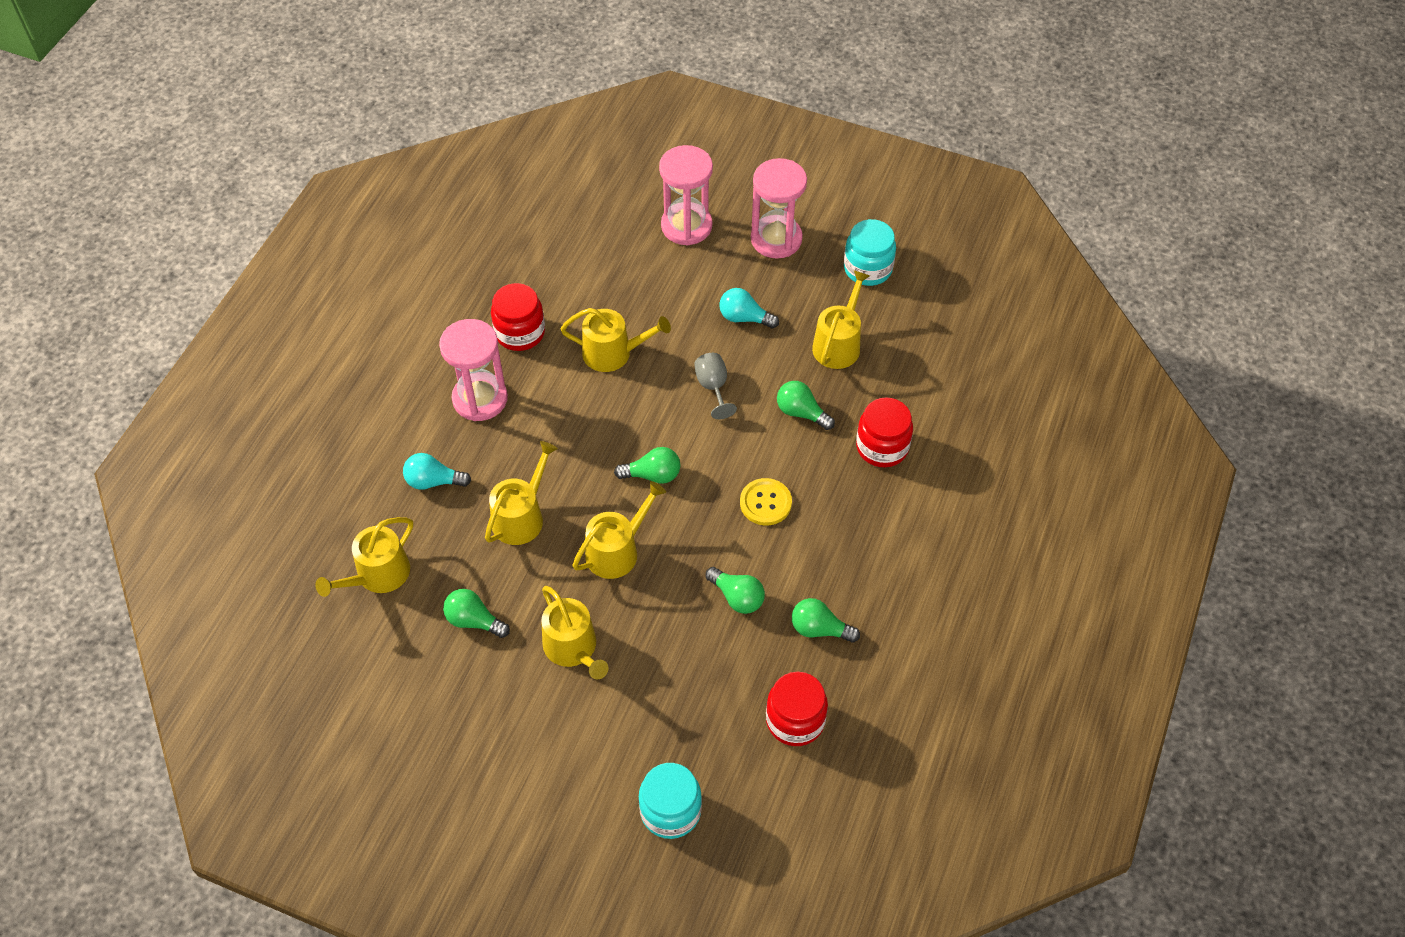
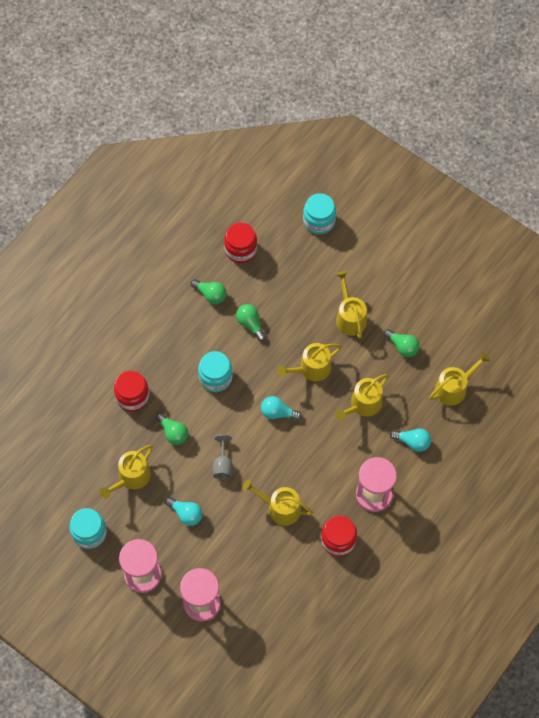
camera: 165 degrees left, 10 degrees up
(652, 475) = (278, 413): green light bulb -> turquoise light bulb
(765, 503) = (215, 377): yellow button -> turquoise jar

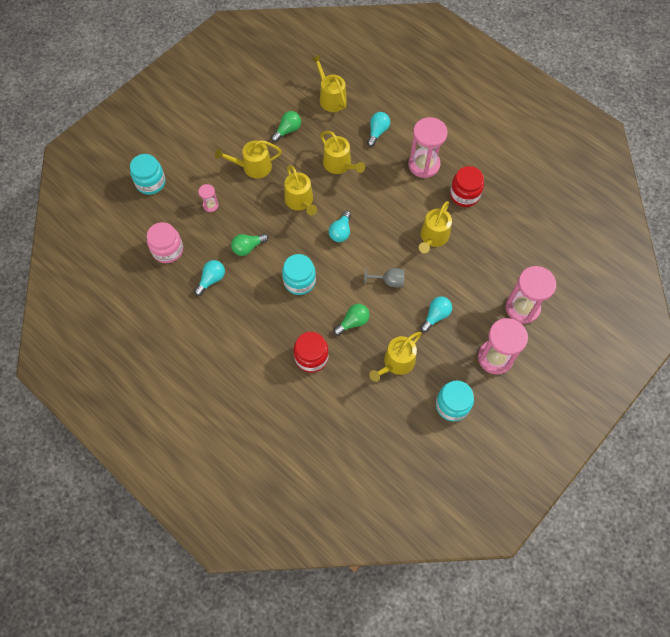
camera: 85 degrees left, 0 degrees up
(131, 477) = (396, 363): yellow watering can -> yellow watering can turned 90 degrees clockwise
(210, 295) = (211, 280): green light bulb -> turquoise light bulb
(240, 249) = (168, 250): red jar -> pink jar
(297, 282) = (210, 205): none -> pink hourglass

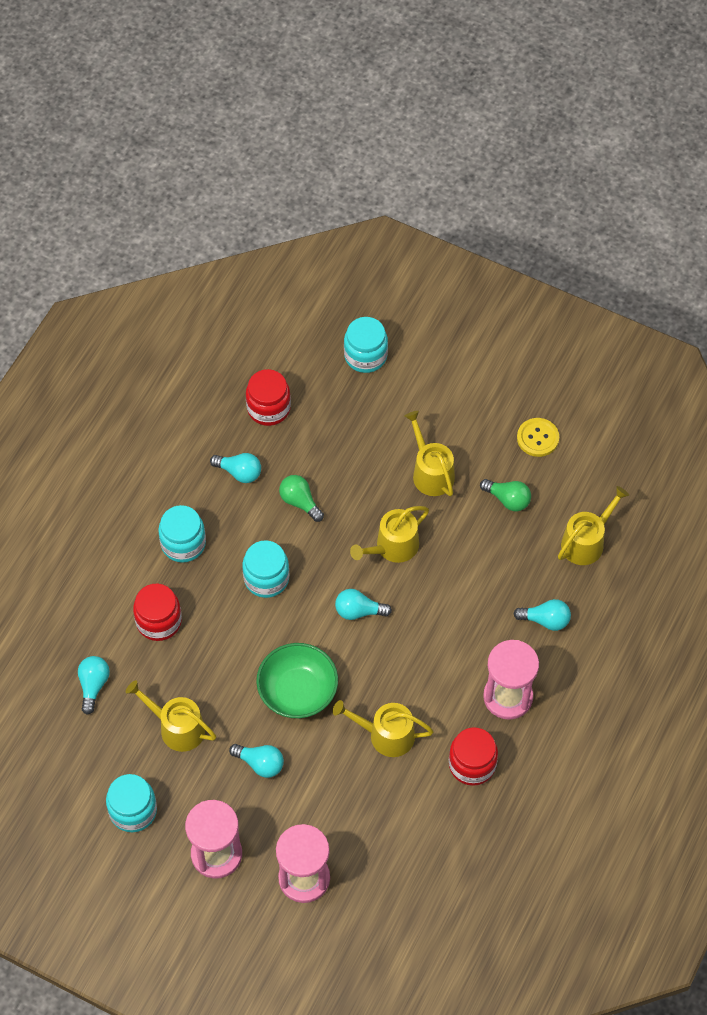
camera: 75 degrees right, 5 degrees down
(168, 250) = (268, 408): pink jar -> red jar
(210, 205) = (352, 438): pink hourglass -> none
(250, 104) = (537, 438): none -> yellow button
(255, 328) = (183, 543): none -> turquoise jar
(339, 164) = (470, 582): yellow watering can -> none
(349, 412) = (93, 685): none -> turquoise light bulb
(353, 322) = (223, 660): green light bulb -> none
(389, 281) = (298, 691): grey goblet -> green bowl

